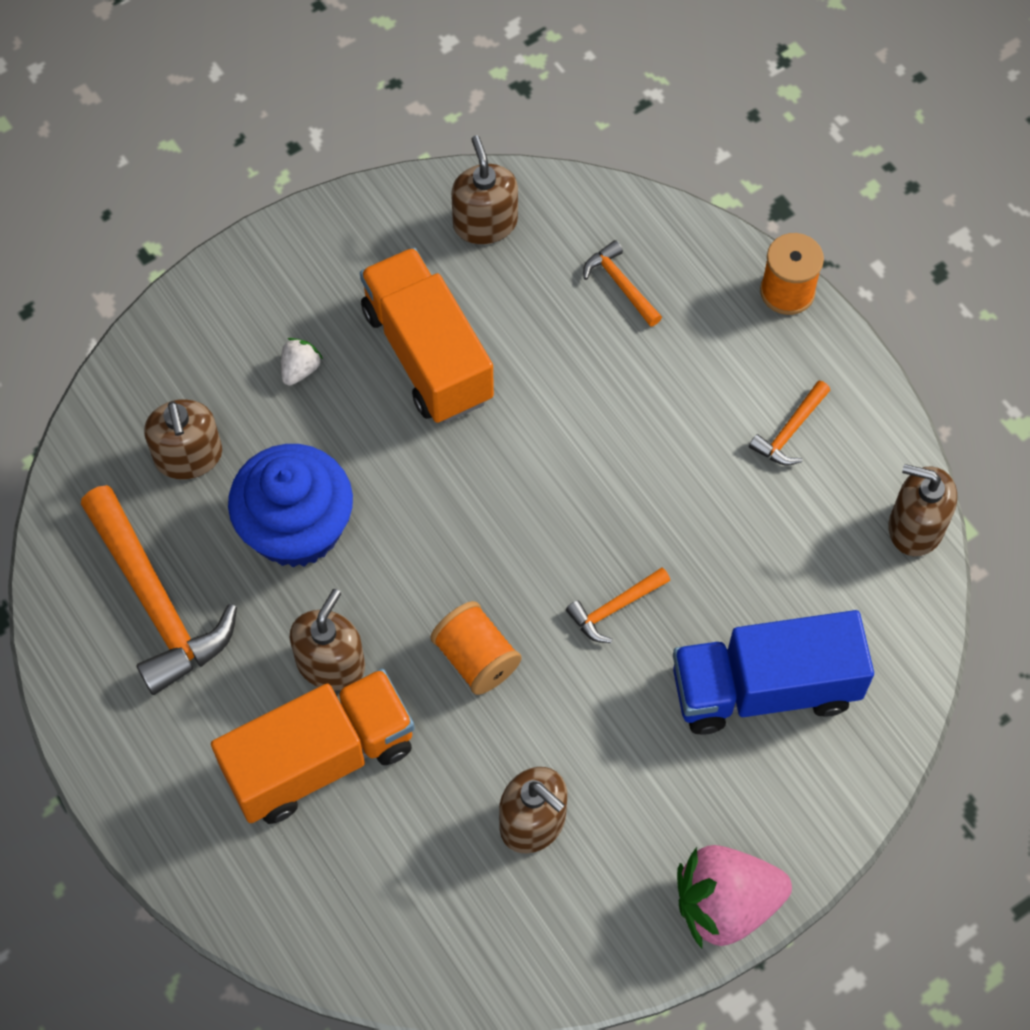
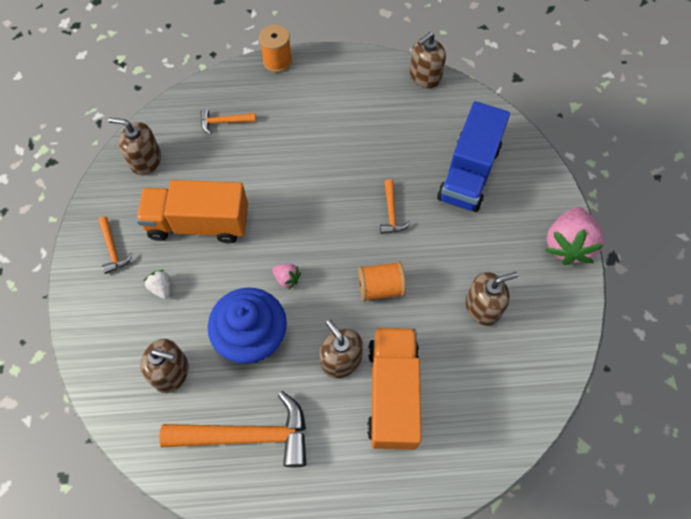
camera: 60 degrees left, 0 degrees up
(412, 522) = (287, 279): none -> pink strawberry
(790, 431) = (347, 97): orange hammer -> orange hammer (113, 249)

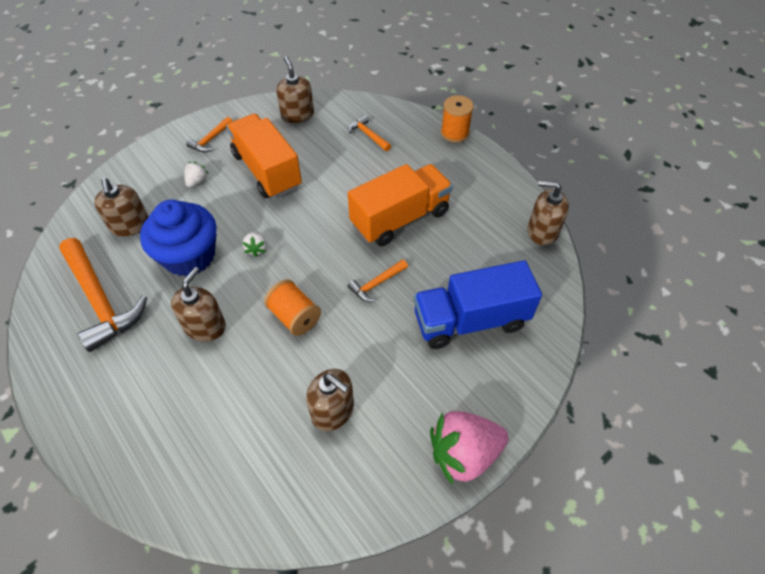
camera: 55 degrees right, 10 degrees down
(287, 279) = (257, 248): pink strawberry -> white strawberry
(392, 394) = (194, 383): orange truck -> orange truck (400, 218)

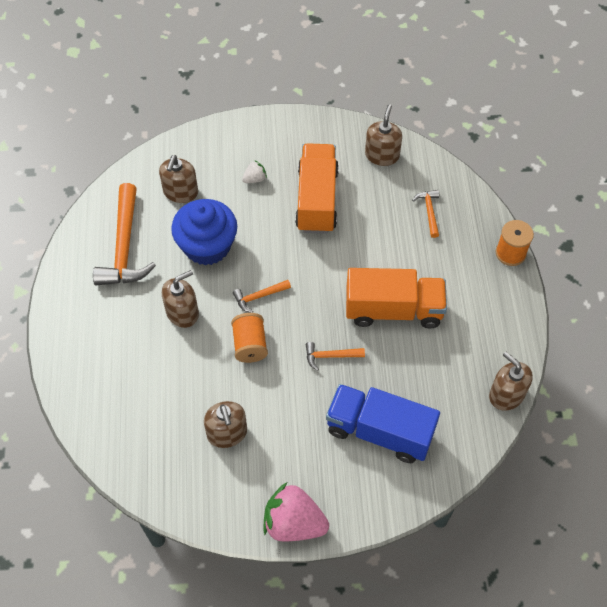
camera: 35 degrees right, 5 degrees up
(210, 140) = (291, 142): orange hammer -> orange hammer (259, 297)
(257, 248) = (261, 269): white strawberry -> none

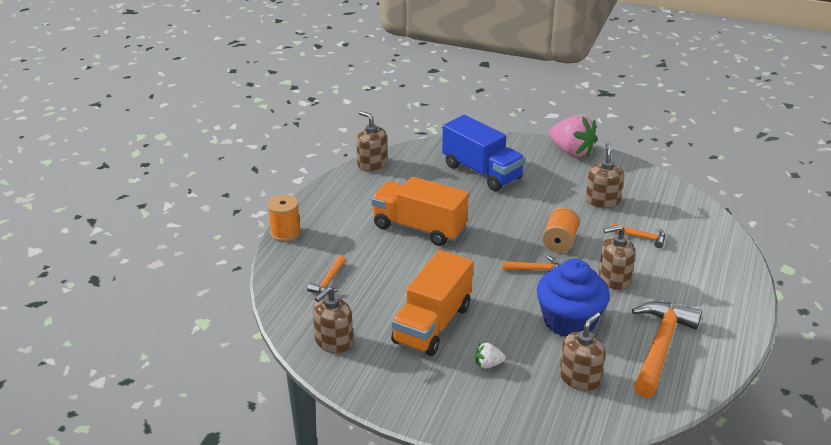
camera: 155 degrees left, 25 degrees down
(330, 356) = (493, 217): orange hammer -> orange hammer (641, 237)
(506, 395) = (372, 164): brown soap dispenser -> brown soap dispenser turned 150 degrees clockwise

